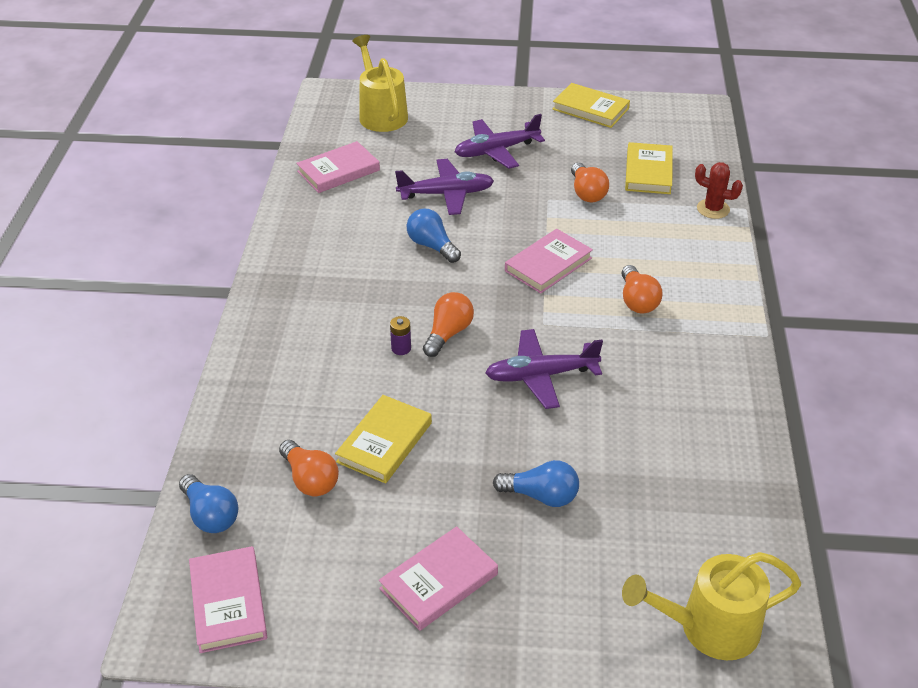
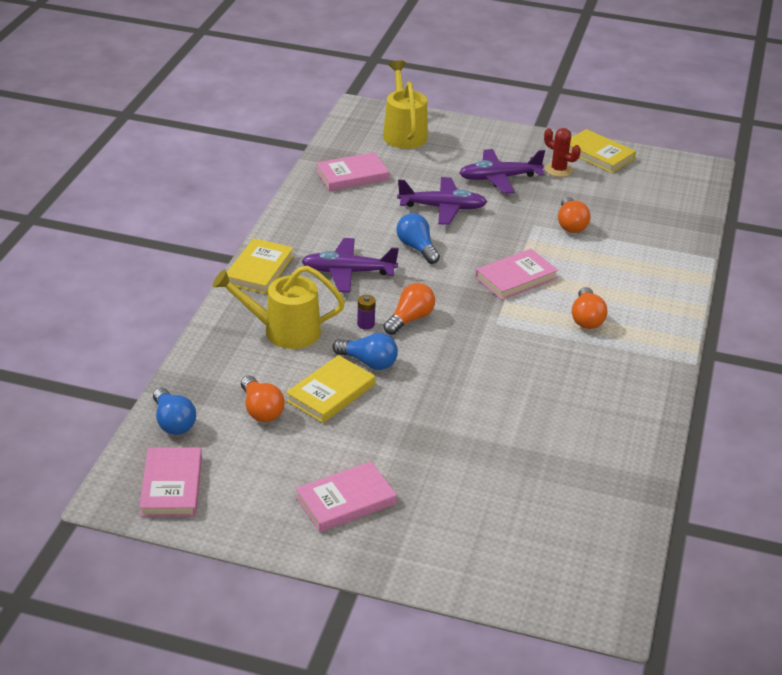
camera: 10 degrees right, 5 degrees down
(540, 376) = (480, 364): purple plane -> purple plane (347, 272)
(541, 496) = (451, 453): blue light bulb -> blue light bulb (368, 362)
(648, 172) = (634, 215): yellow book -> yellow book (259, 270)
(708, 628) = (561, 572): yellow watering can -> yellow watering can (283, 331)
(713, 209) = (683, 254): red cactus -> red cactus (558, 170)

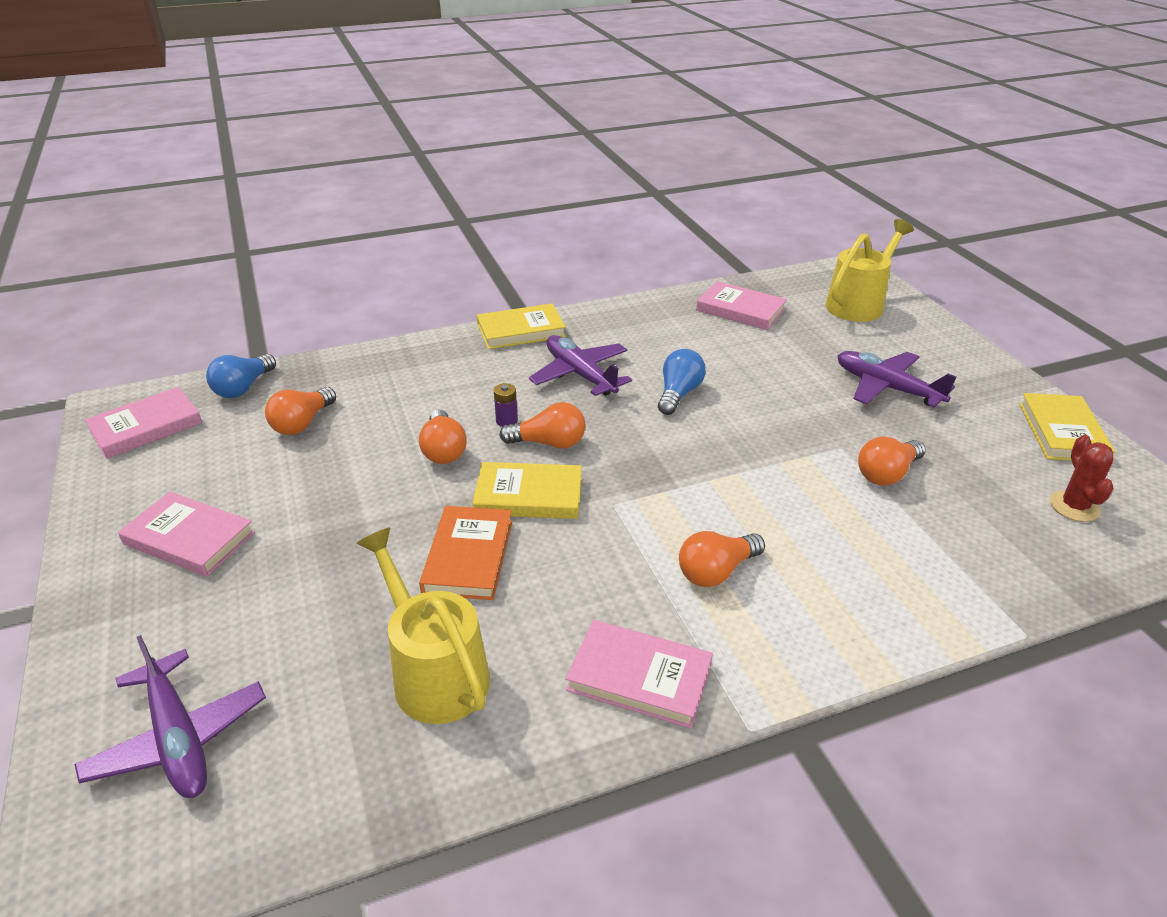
camera: 55 degrees right, 0 degrees up
(283, 331) = (440, 382): yellow watering can -> yellow watering can (434, 672)
(331, 393) = (368, 450): yellow book -> yellow book (528, 496)
(368, 362) = (443, 450): blue light bulb -> orange light bulb
(443, 208) = (773, 378): purple plane -> purple plane (178, 738)
(486, 395) = (468, 556): none -> orange book
(516, 278) = (720, 480): pink book -> pink book (639, 677)
(558, 170) = (976, 418): red cactus -> red cactus (1074, 506)

